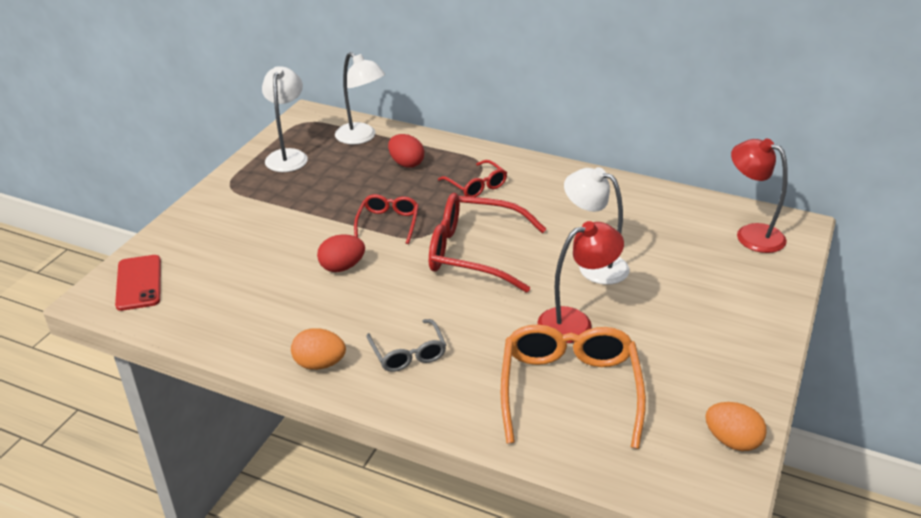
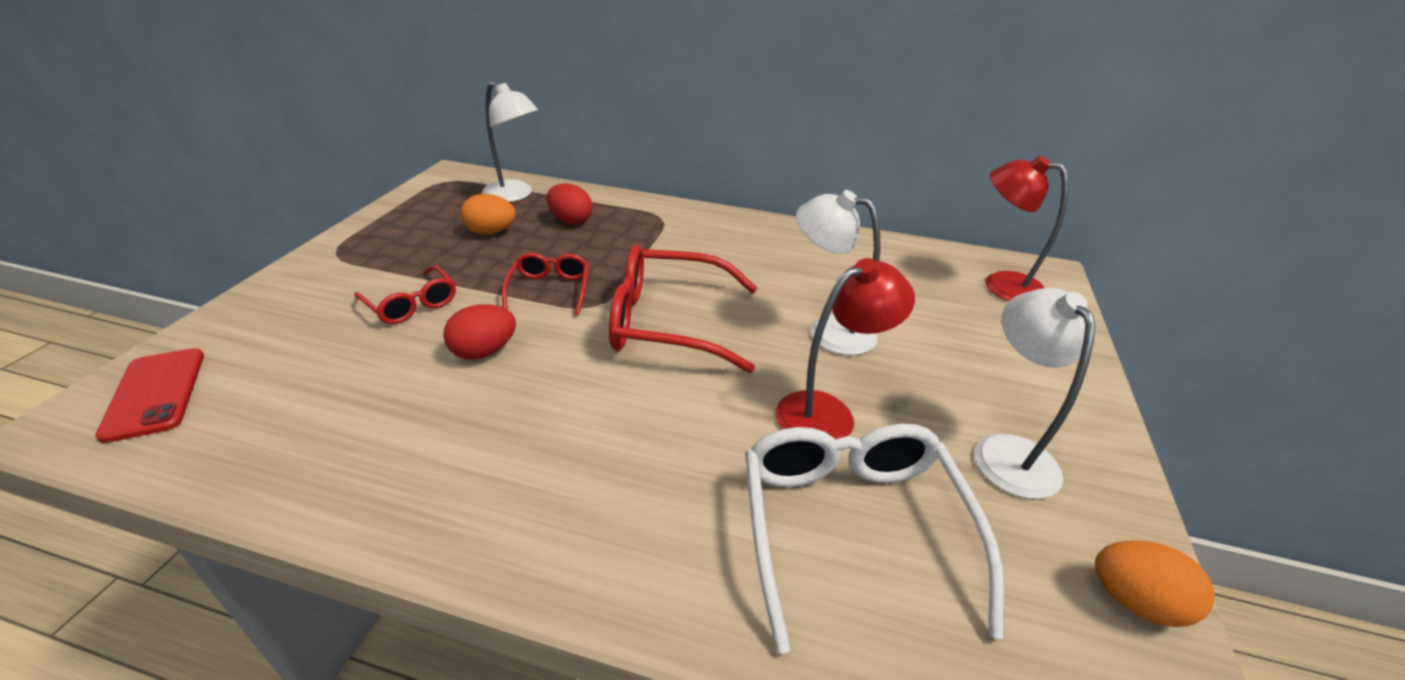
camera: 10 degrees left, 0 degrees up
(288, 156) = (420, 216): white lamp -> white lamp (1007, 451)
(319, 364) = (438, 515): orange egg -> orange egg (491, 232)
(408, 354) = (587, 484): grey glasses -> none
(476, 186) = (659, 242): red glasses -> red glasses (412, 304)
(569, 389) = (851, 527): orange glasses -> white glasses

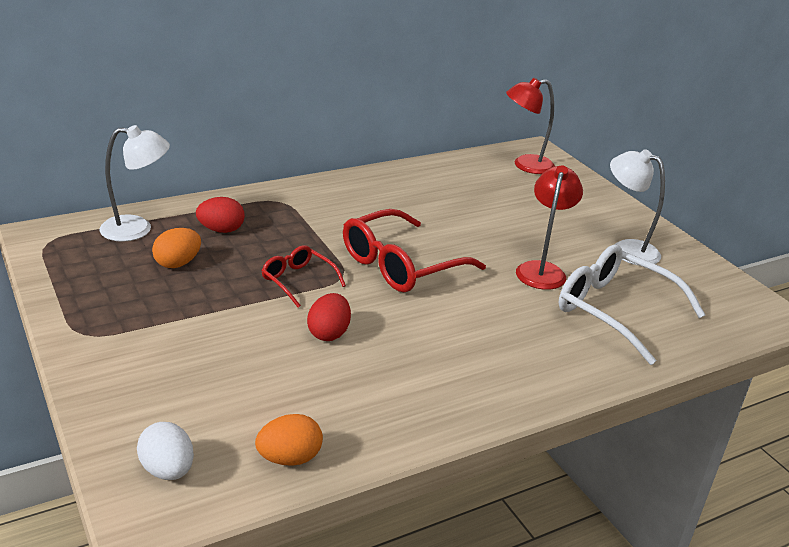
camera: 45 degrees left, 5 degrees down
(155, 394) = (167, 470): red phone -> white egg
(412, 304) = (225, 334): red glasses -> none
(828, 330) = (484, 229): white lamp -> none
(1135, 601) = (722, 281): orange egg -> orange egg (289, 458)

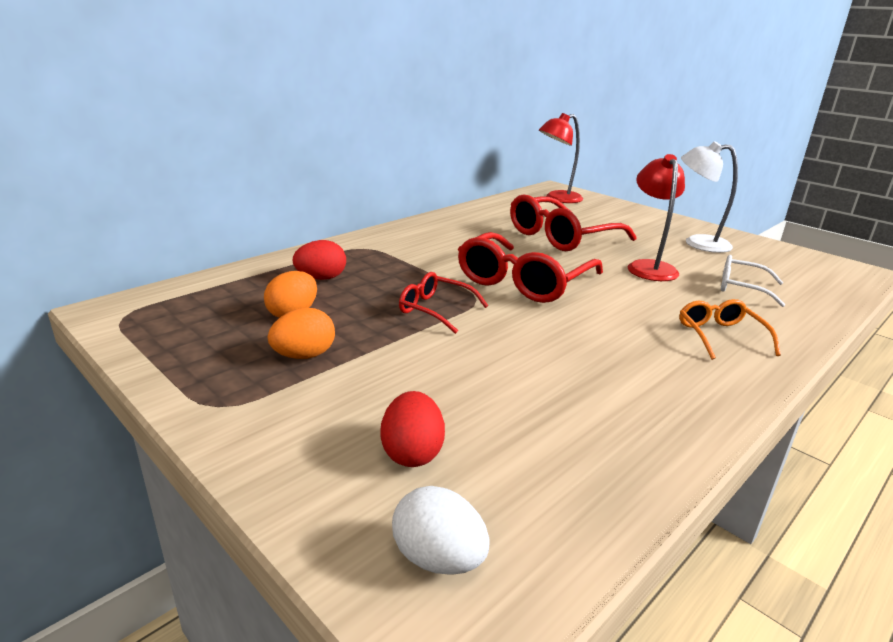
camera: 15 degrees left, 5 degrees down
(137, 229) = (226, 290): white lamp -> none
(289, 458) = (580, 500): orange egg -> orange egg (304, 356)
(329, 333) = (507, 352): red egg -> red egg (412, 453)
(484, 218) = (561, 237): none -> red glasses
(535, 356) = (720, 336): none -> orange glasses
(615, 310) = (741, 288): white glasses -> white glasses, size x0.54

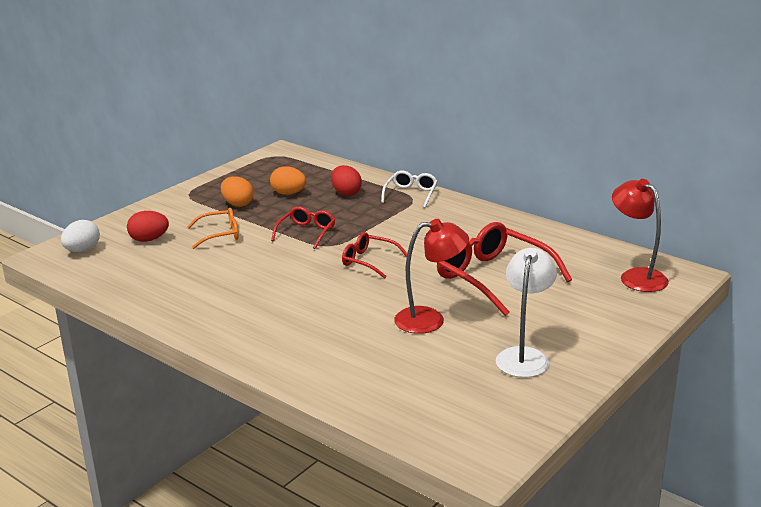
camera: 85 degrees right, 0 degrees up
(523, 281) = (369, 261): red glasses -> red glasses, size x0.54
(720, 336) = (289, 339): orange glasses -> orange glasses (220, 234)
(741, 288) = (396, 365): white glasses -> white glasses (411, 194)

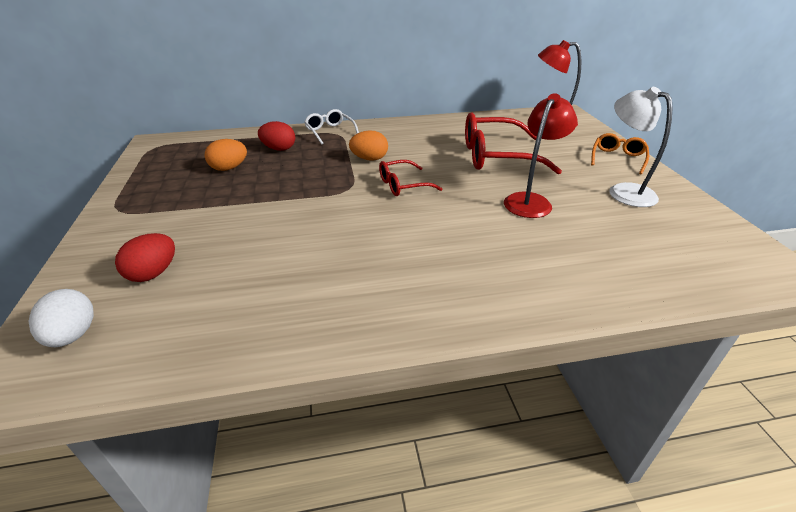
camera: 50 degrees left, 10 degrees up
(220, 234) = (230, 228): orange glasses -> orange glasses (617, 158)
(238, 204) = (195, 196): orange egg -> orange egg (369, 159)
(306, 233) = (309, 189): red glasses -> none

